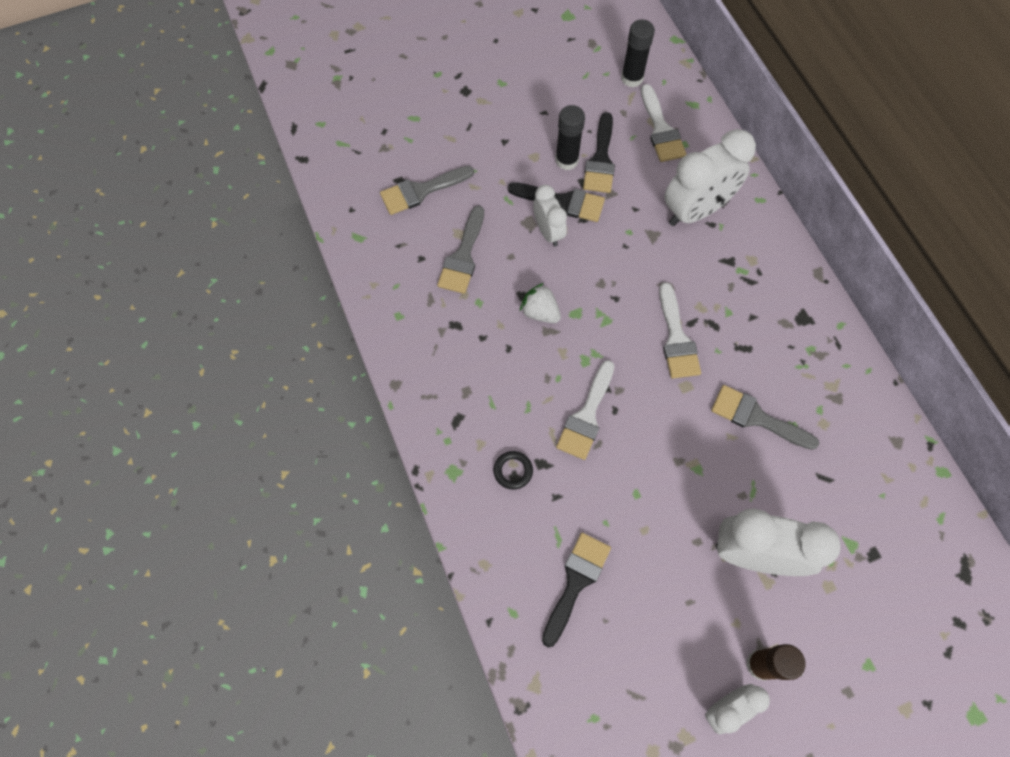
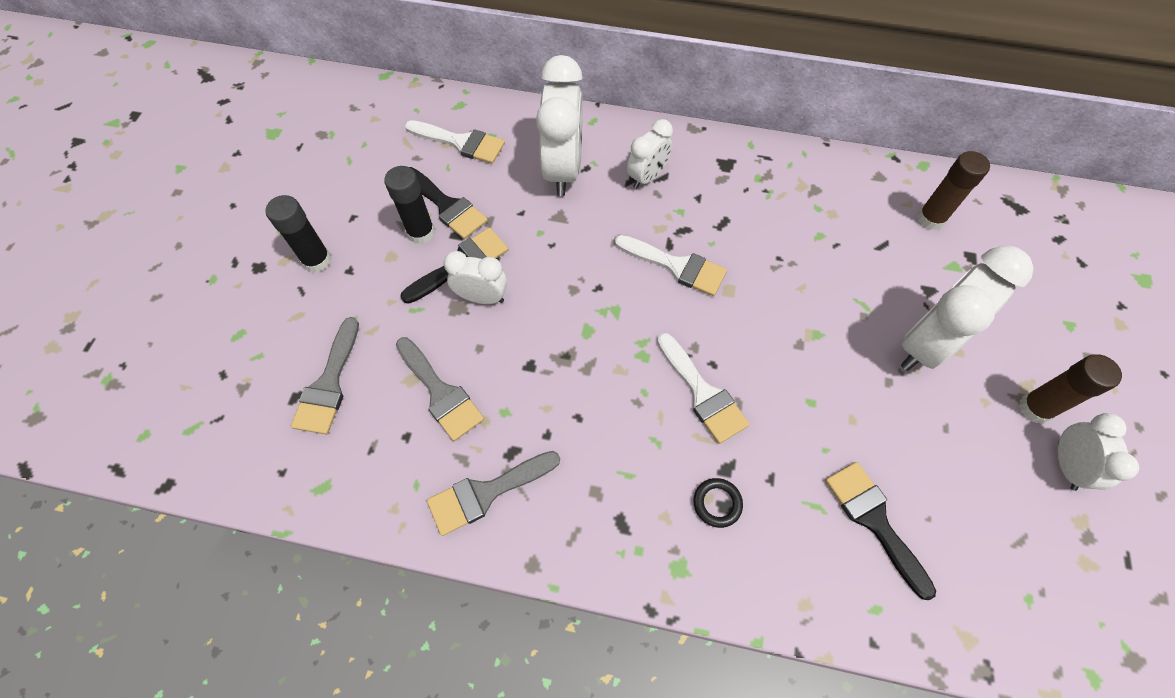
camera: 55 degrees left, 5 degrees down
(540, 312) = (561, 361): white strawberry -> none
(632, 78) = (389, 129): black glue stick -> black glue stick (317, 260)
(740, 270) = (647, 177): none -> white clock
(756, 417) = (796, 257): grey brush -> grey brush (486, 492)
(886, 504) = (930, 219): none -> brown glue stick

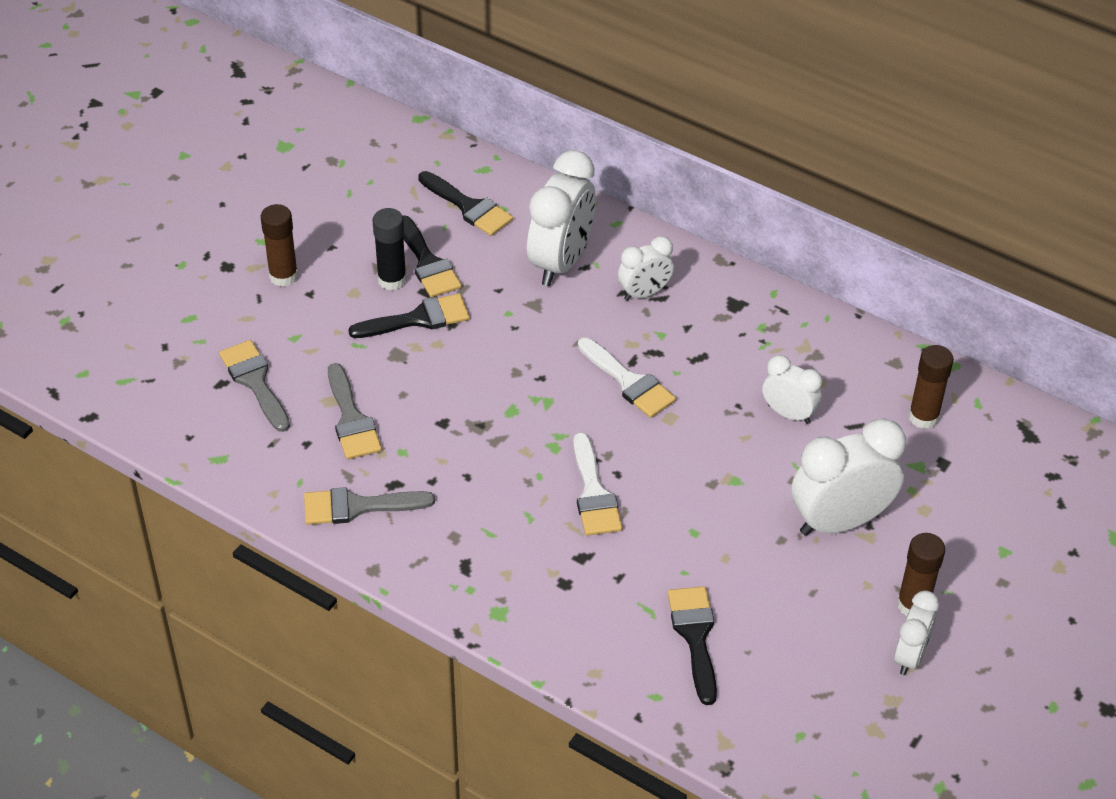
camera: 20 degrees right, 15 degrees down
(317, 260) = (283, 276): black glue stick -> brown glue stick
(329, 384) = (255, 382): grey brush -> grey brush turned 120 degrees clockwise
(461, 142) = (468, 207): white brush -> black brush
(482, 297) = (425, 353): white clock -> white clock (788, 414)
(717, 503) = (558, 578): black ring -> none

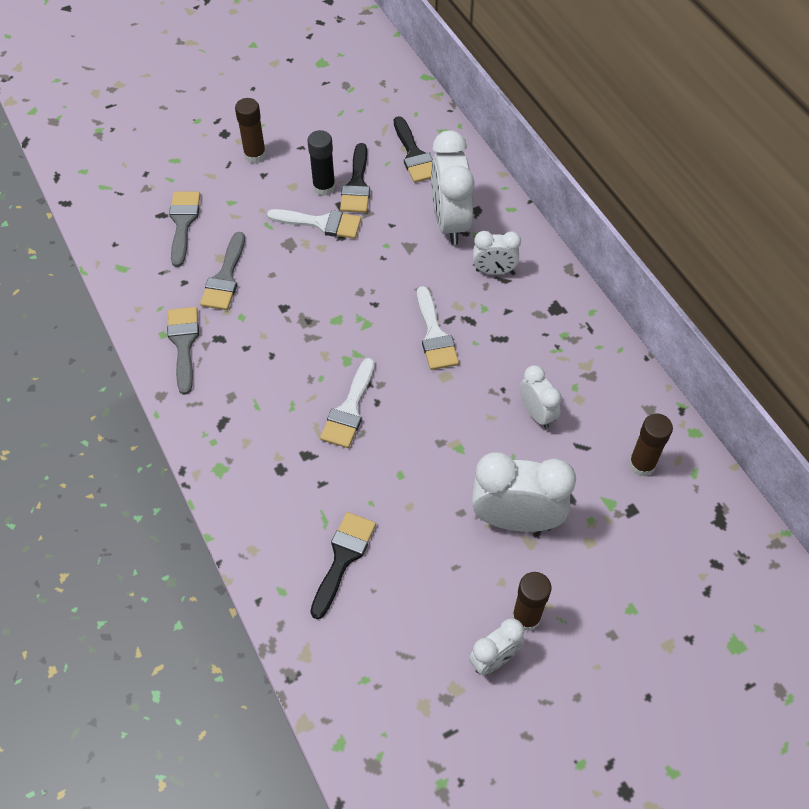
camera: 30 degrees right, 10 degrees up
(358, 506) = (184, 344): grey brush -> grey brush turned 60 degrees clockwise
(418, 319) = (321, 223): black brush -> white brush
(560, 262) = (450, 222): white clock -> white clock turned 120 degrees clockwise

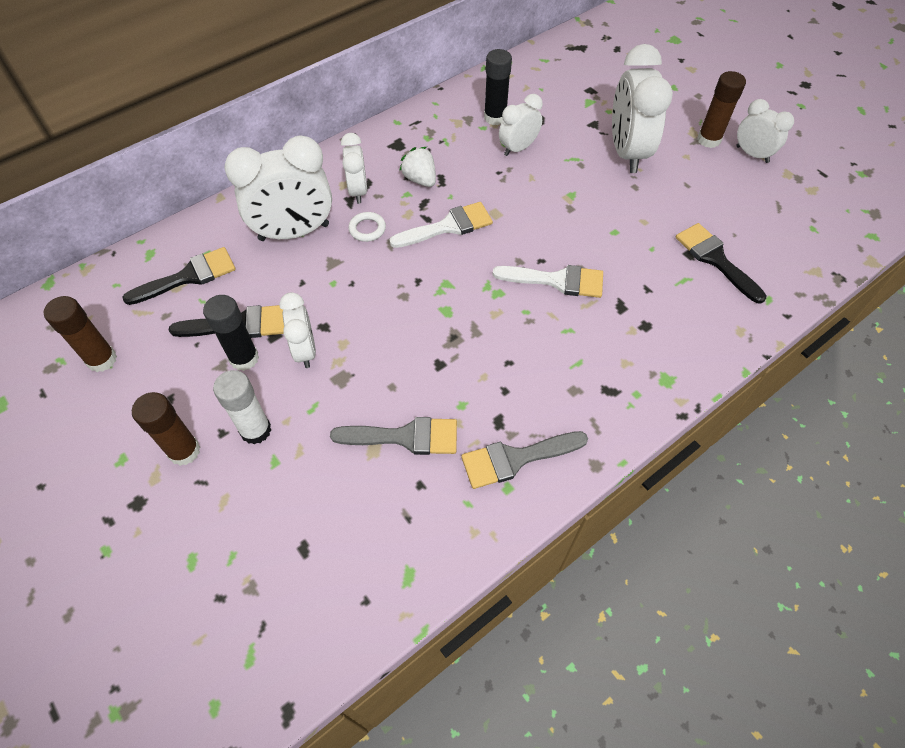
camera: 100 degrees left, 0 degrees up
(183, 223) = (317, 514): grey brush -> none
(259, 192) = (255, 430): none -> white glue stick
(321, 223) = (305, 350): white brush -> white clock
(343, 558) = (715, 259): black brush -> black brush turned 45 degrees clockwise
(443, 273) = (367, 229): none -> white ring
(502, 321) = (420, 179): none -> white strawberry
(589, 401) = (495, 117): none -> black glue stick
(641, 464) = (547, 86): brown glue stick -> brown glue stick (102, 359)

